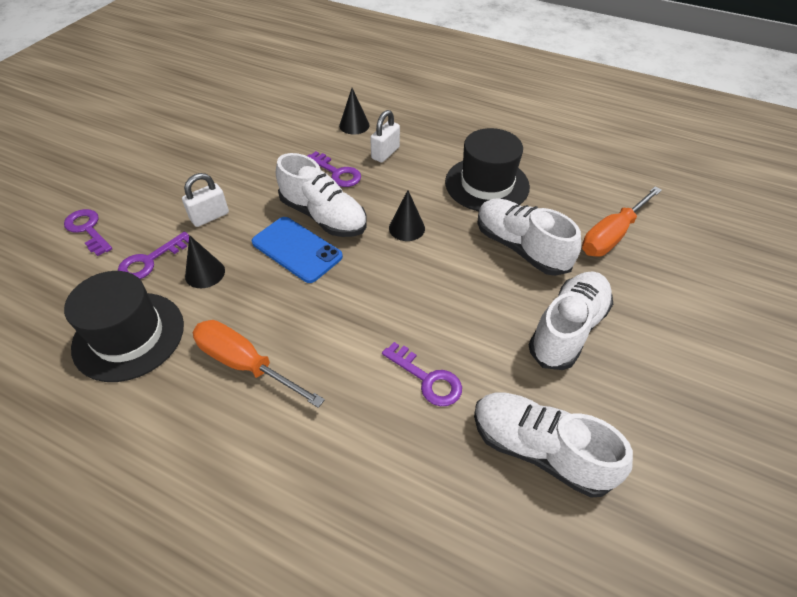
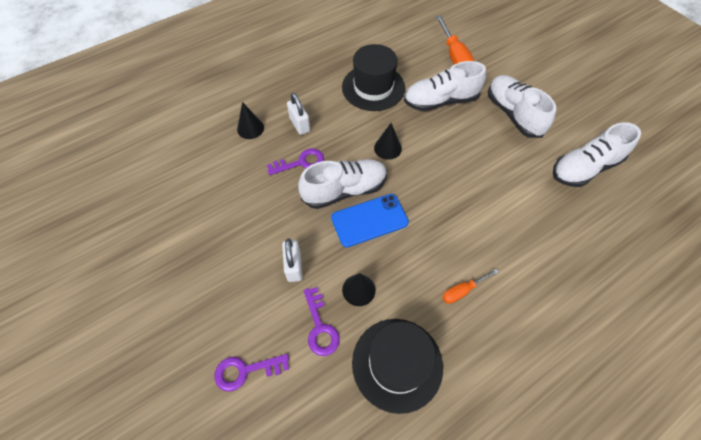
camera: 60 degrees left, 10 degrees up
(245, 364) = (462, 290): orange screwdriver -> orange screwdriver, size x0.55
(427, 379) = (519, 195): purple key -> none

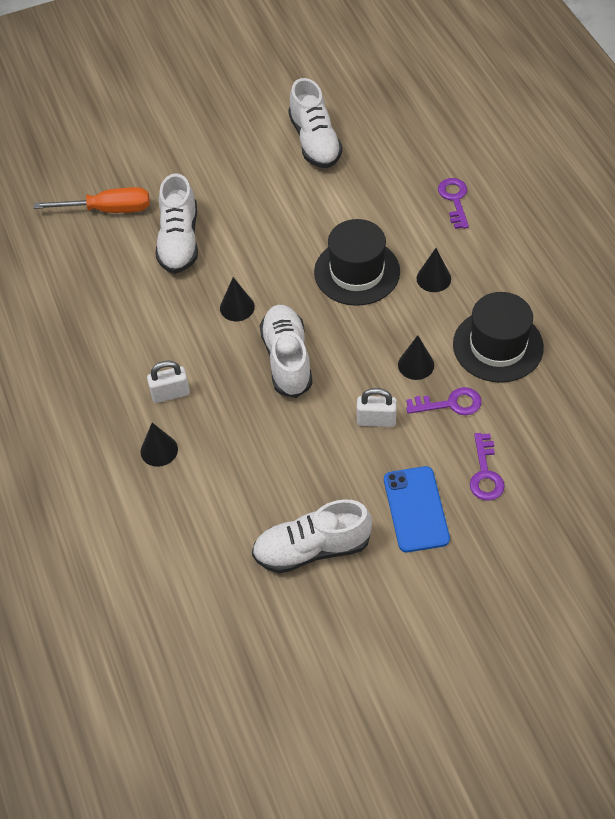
camera: 75 degrees left, 5 degrees down
(301, 162) = (233, 398): purple key -> purple key (454, 200)
(369, 220) = (333, 342): blue phone -> blue phone (416, 509)
(373, 87) = (132, 305): black hat -> black hat (357, 272)
(462, 290) = (433, 278): orange screwdriver -> black cone
(513, 114) = (222, 179): white shoe -> white shoe (312, 549)

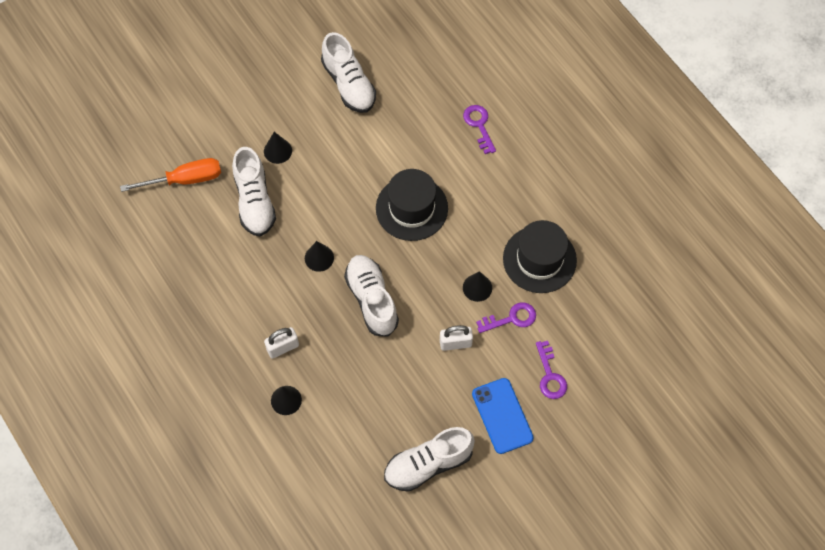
camera: 15 degrees left, 10 degrees up
(433, 278) = (476, 204): black cone -> black cone (277, 151)

